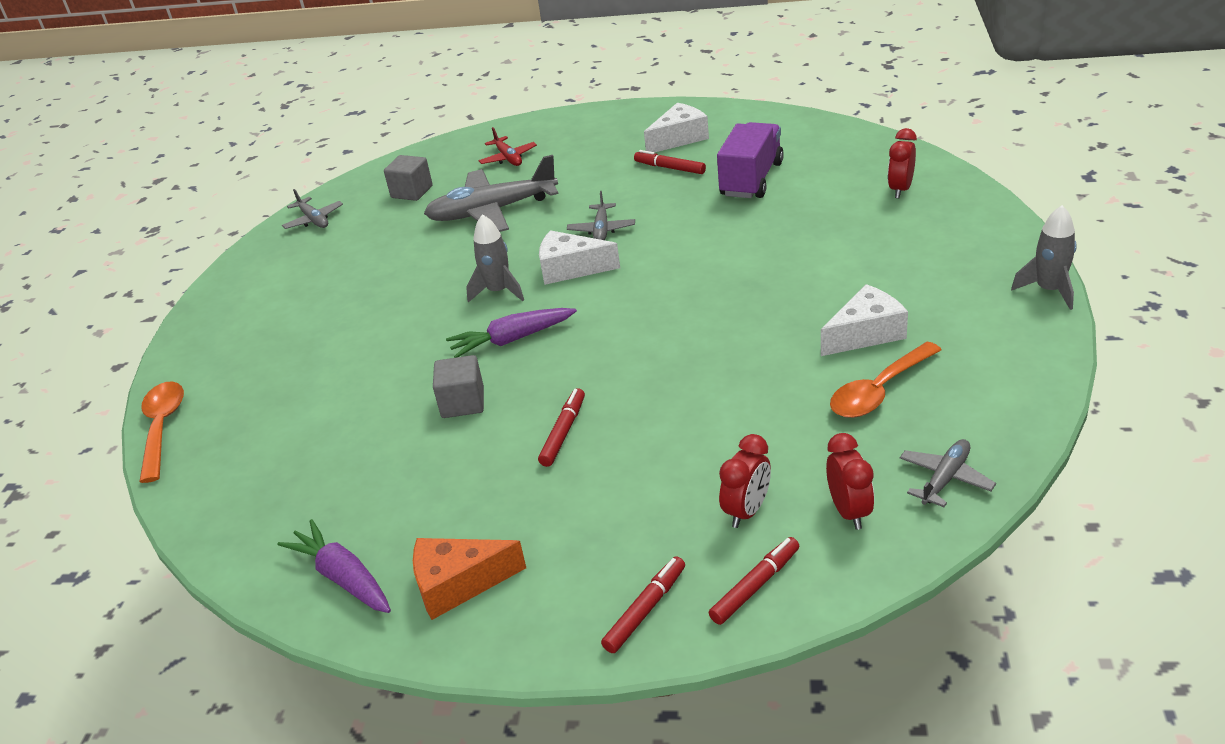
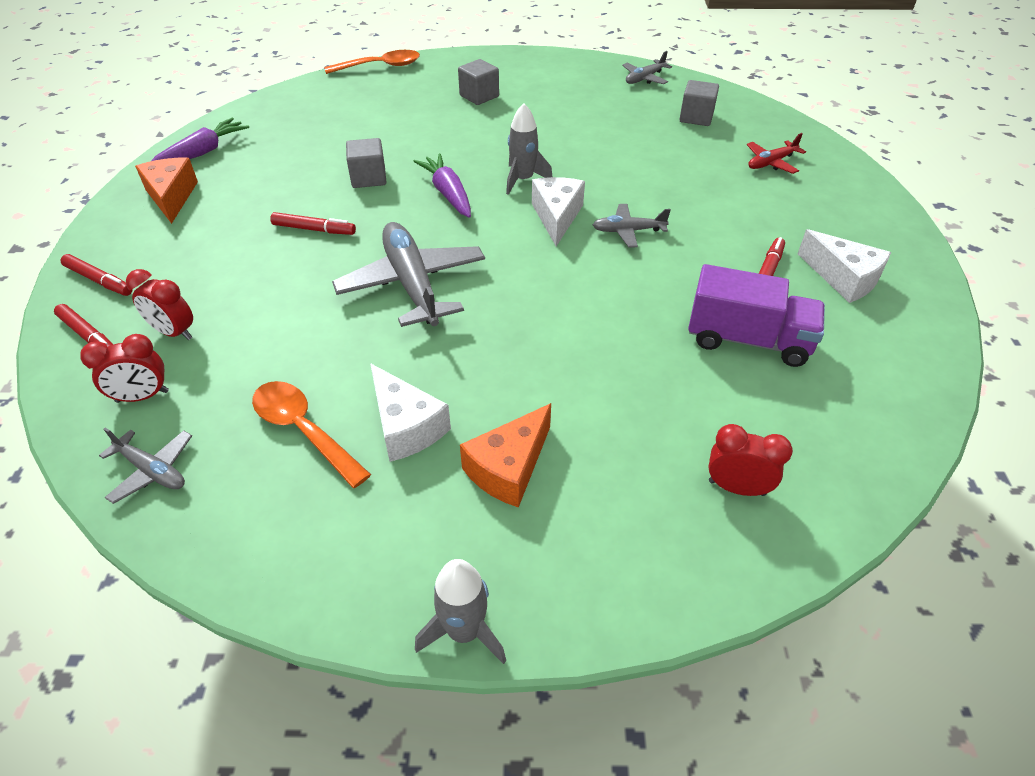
camera: 80 degrees right, 10 degrees up
(297, 333) = (479, 96): none -> grey cube
(492, 211) = (662, 163): grey plane -> grey plane (412, 284)
(901, 280) = (509, 468): none -> orange cheese

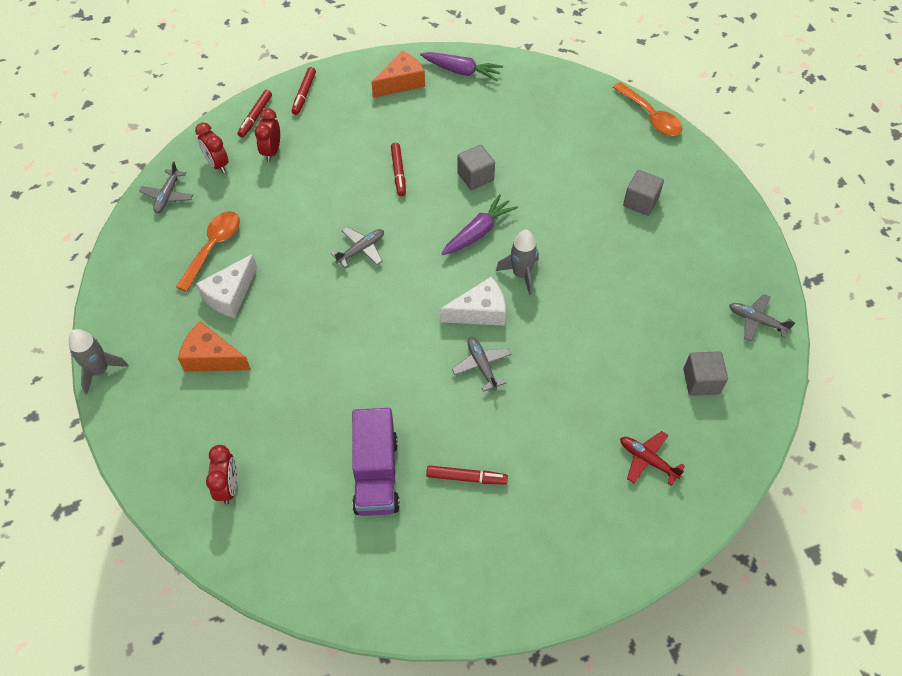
camera: 70 degrees right, 10 degrees up
(412, 284) = (361, 250): grey plane -> grey plane, size x0.51
(843, 278) = (483, 539): white cheese -> none

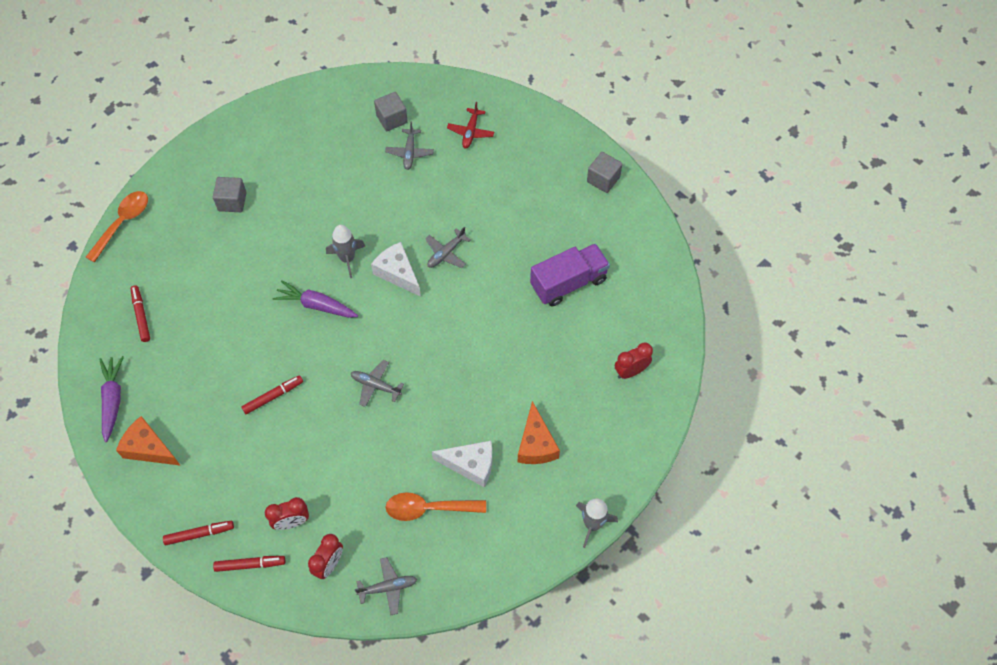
camera: 115 degrees left, 5 degrees up
(466, 477) = (540, 228): red marker -> red marker (141, 315)
(475, 177) = (253, 332): grey cube -> grey cube (603, 179)
(756, 321) = (322, 100): grey plane -> grey plane (409, 153)

